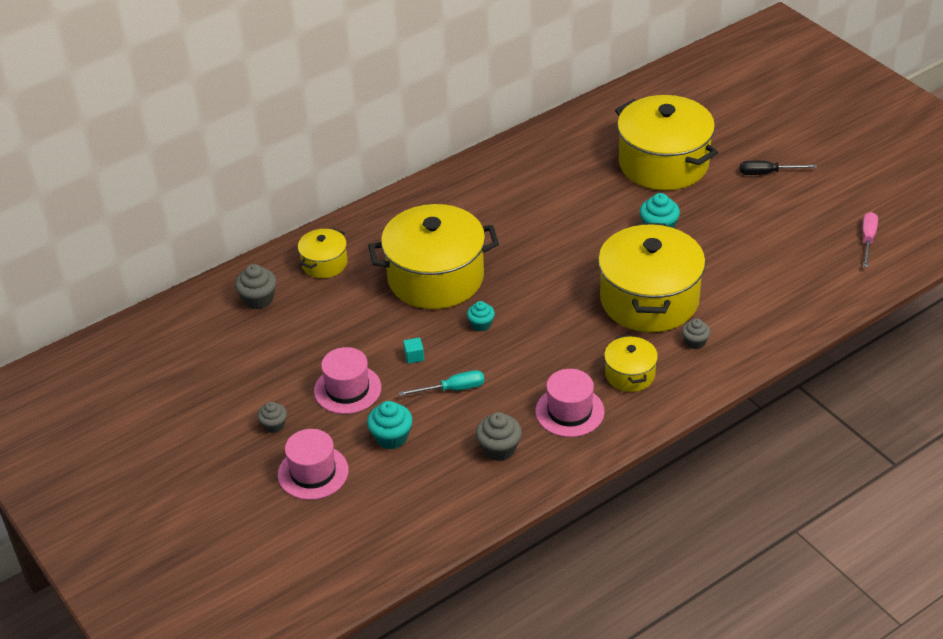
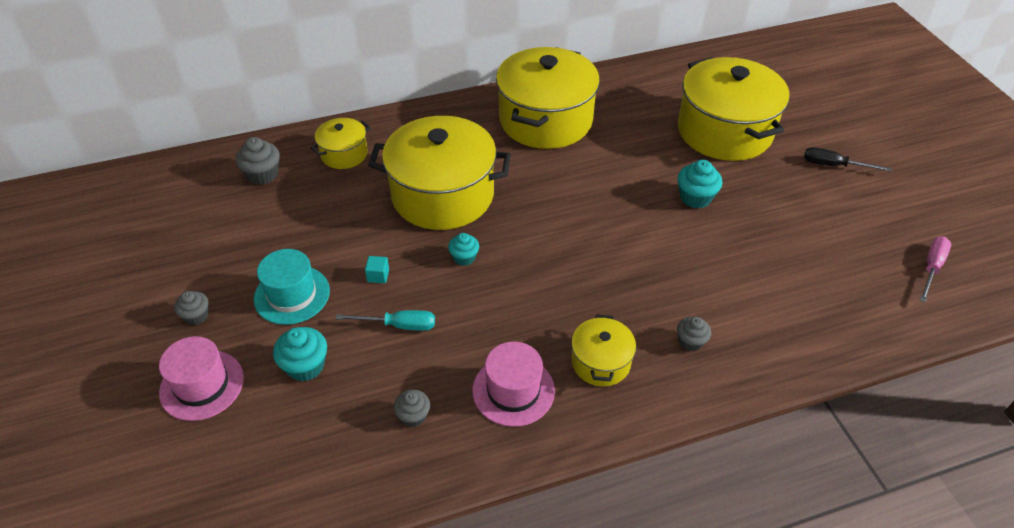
camera: 15 degrees right, 5 degrees up
(347, 389) = (292, 295): pink hat -> turquoise hat
(499, 449) = (413, 416): grey cupcake -> grey cupcake, size x0.66
(649, 300) = (656, 276): yellow pot -> yellow pot (545, 120)

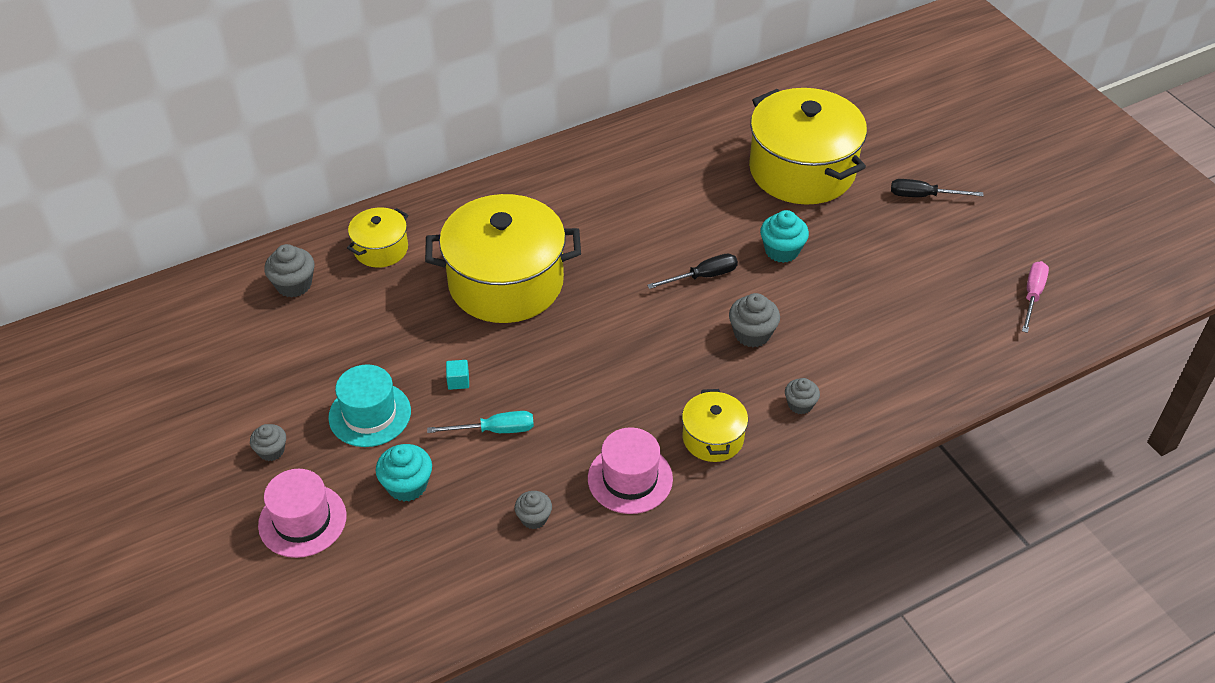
camera: 10 degrees left, 0 degrees up
(464, 257) = (546, 349): turquoise cupcake -> none
(545, 120) = (601, 180): yellow pot -> none
(619, 211) = (703, 276): none -> black screwdriver
(655, 268) = (752, 334): none -> grey cupcake

